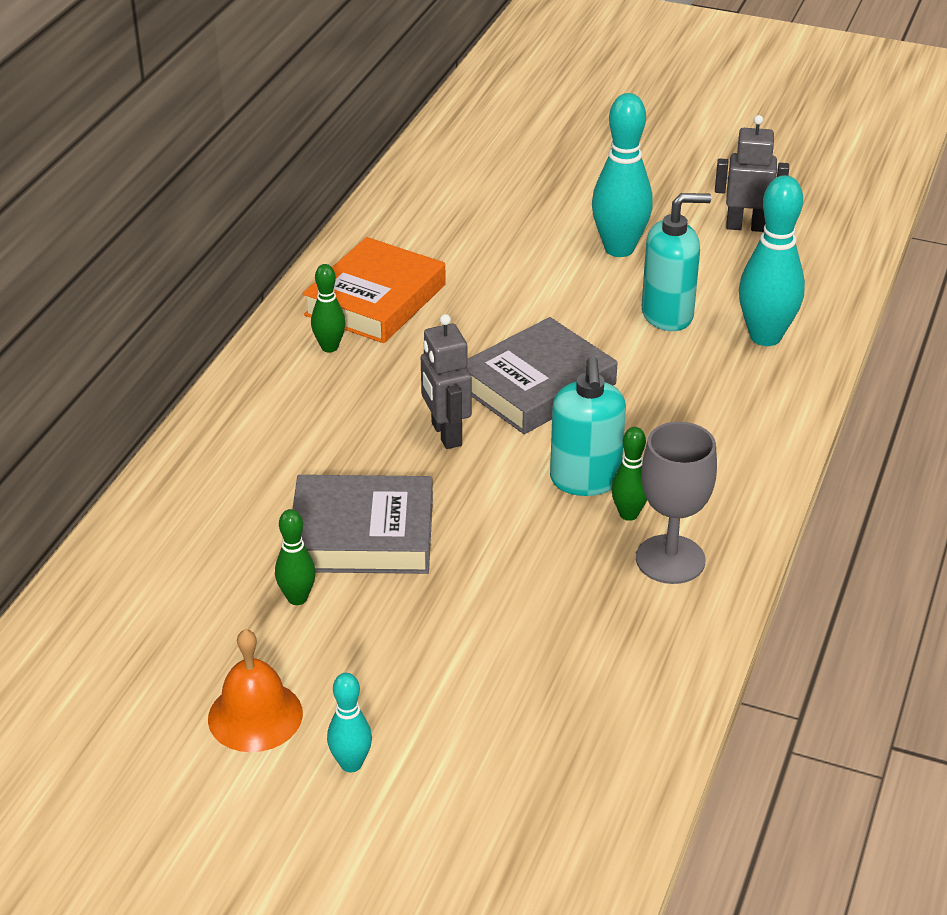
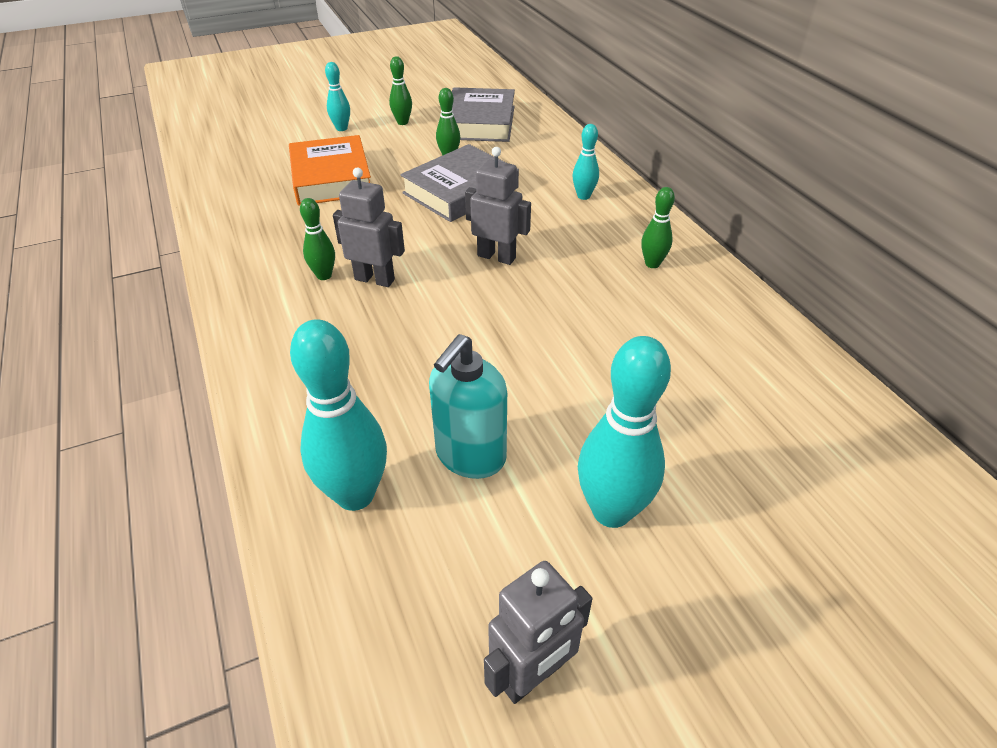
camera: 135 degrees right, 5 degrees up
(255, 716) = (402, 122): orange bell -> green bowling pin
(256, 445) = (583, 196): none -> turquoise bowling pin
(375, 300) = (691, 313): orange book -> orange book (331, 178)
(537, 385) = (487, 320): grey book -> grey book (480, 122)
(585, 480) = (375, 279): turquoise soap dispenser -> grey robot
(670, 559) = (271, 265): grey goblet -> none

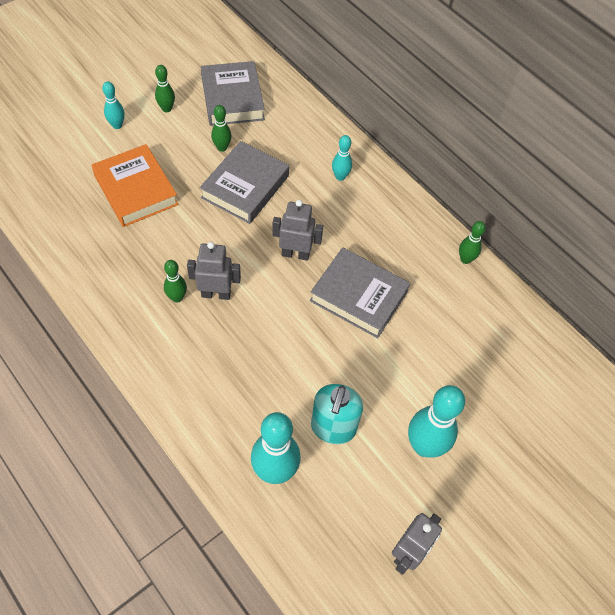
camera: 20 degrees left, 15 degrees up
(567, 310) = (358, 296): none -> grey book
(652, 264) = (405, 240): green bowling pin -> green bowling pin (465, 259)

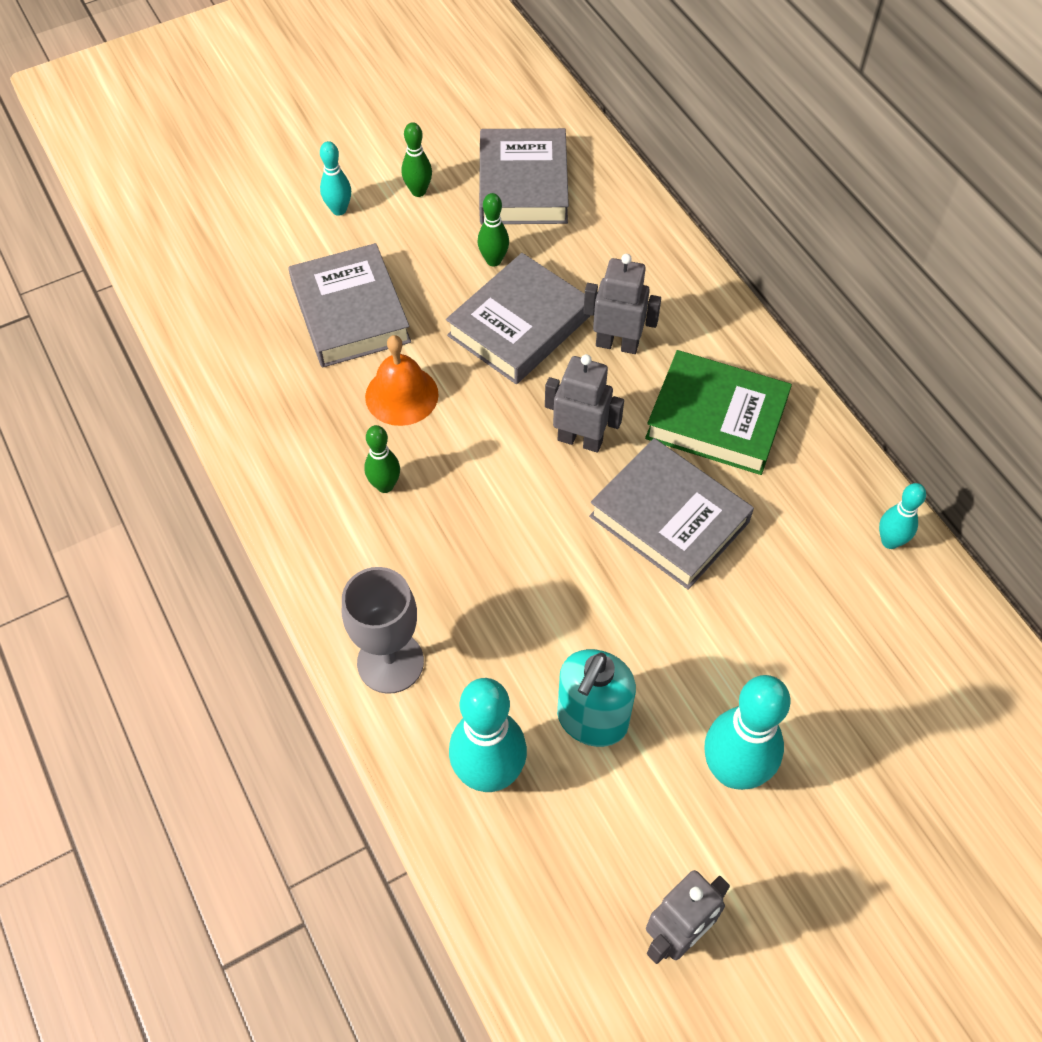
camera: 15 degrees right, 0 degrees up
(136, 190) = (350, 313): orange book -> grey book
(178, 239) = (401, 395): none -> orange bell
(200, 410) = (390, 662): none -> grey goblet
(216, 294) = (445, 487): grey robot -> grey robot (617, 344)
(340, 176) = (673, 325): turquoise bowling pin -> turquoise bowling pin (890, 541)
(376, 231) = (716, 419): none -> green book
(465, 259) = (855, 481): green bowling pin -> none

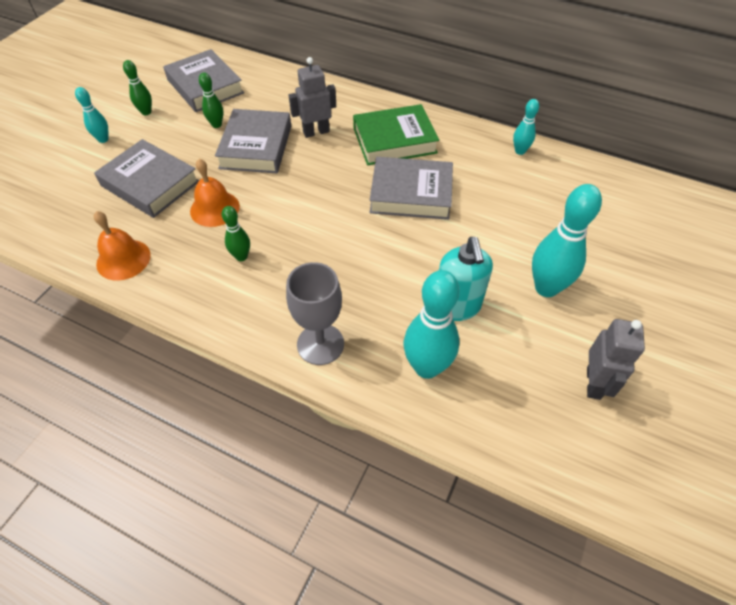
camera: 35 degrees left, 5 degrees down
(252, 408) = (123, 259): none -> orange bell
(580, 440) = (334, 181): grey robot -> none

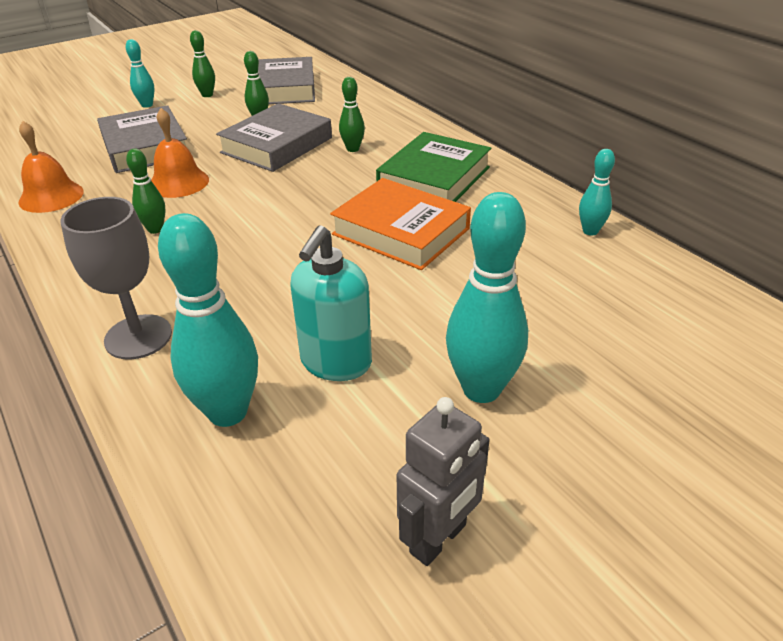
camera: 30 degrees right, 15 degrees down
(316, 132) = (353, 149): grey robot -> green bowling pin
(394, 140) = (434, 178): green book -> green book turned 75 degrees counterclockwise
(411, 193) = (401, 231): grey book -> orange book

